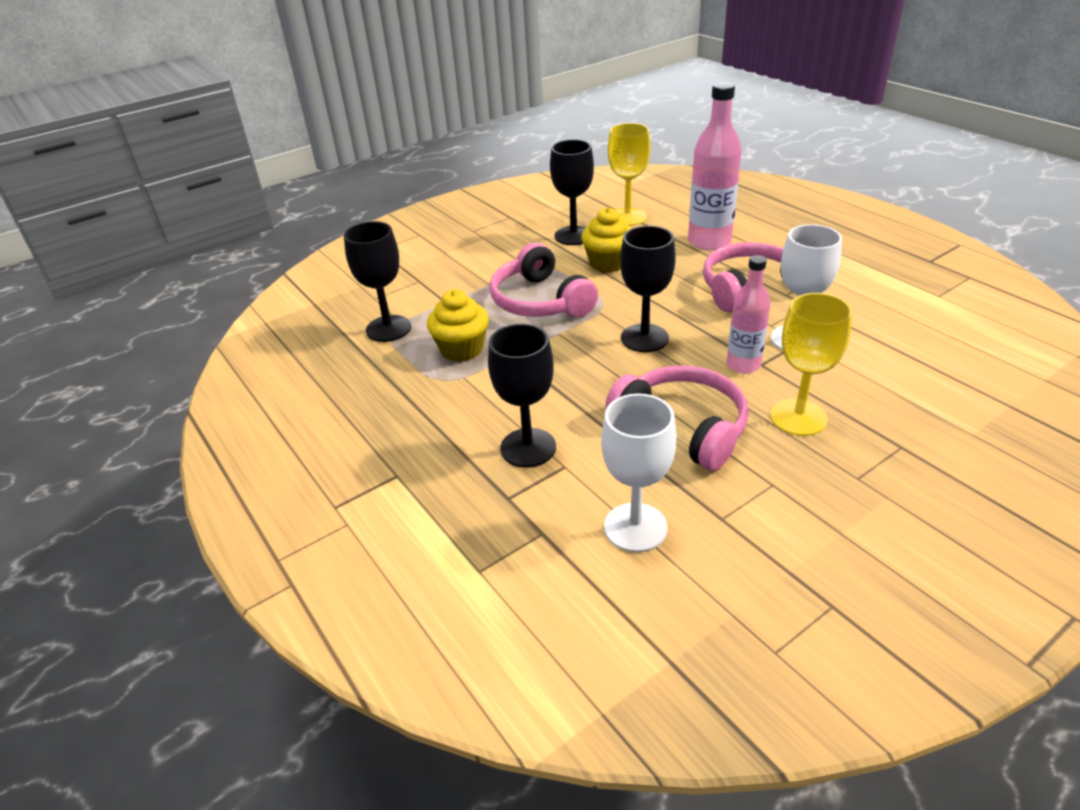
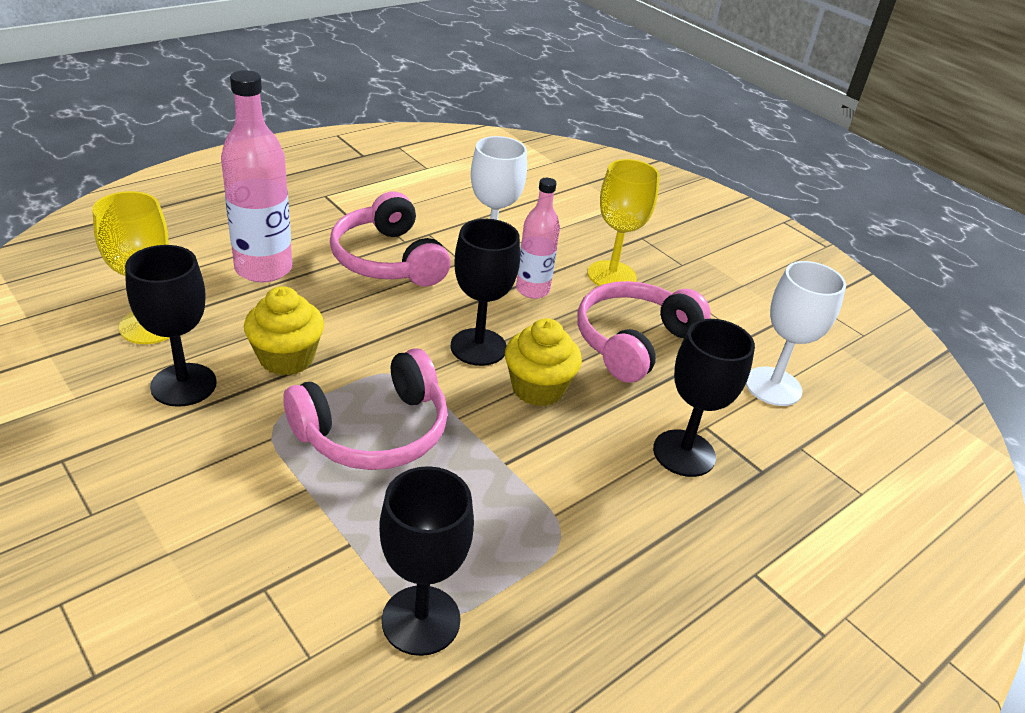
camera: 100 degrees left, 0 degrees up
(462, 349) = (489, 518): yellow cupcake -> yellow cupcake (538, 388)

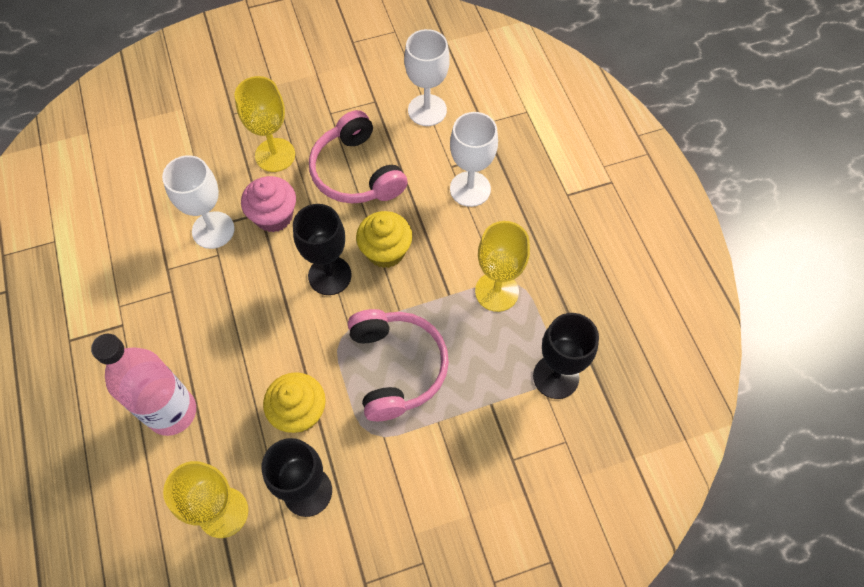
camera: 65 degrees left, 25 degrees up
(388, 259) = (194, 310): pink headphones -> none
(532, 290) = (274, 216): pink bottle -> pink cupcake
(535, 515) = (496, 291): none -> yellow goblet
(684, 453) = (470, 189): black goblet -> white goblet

